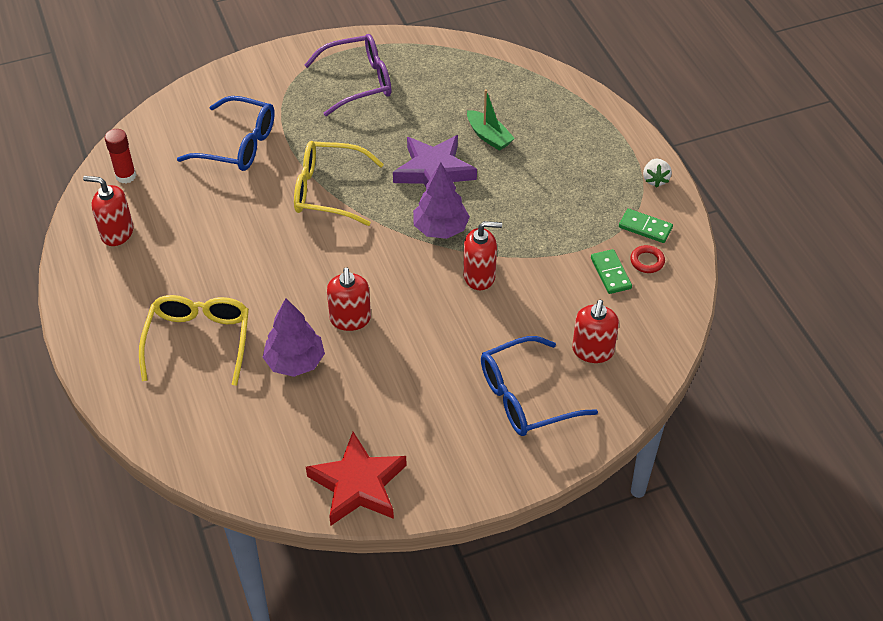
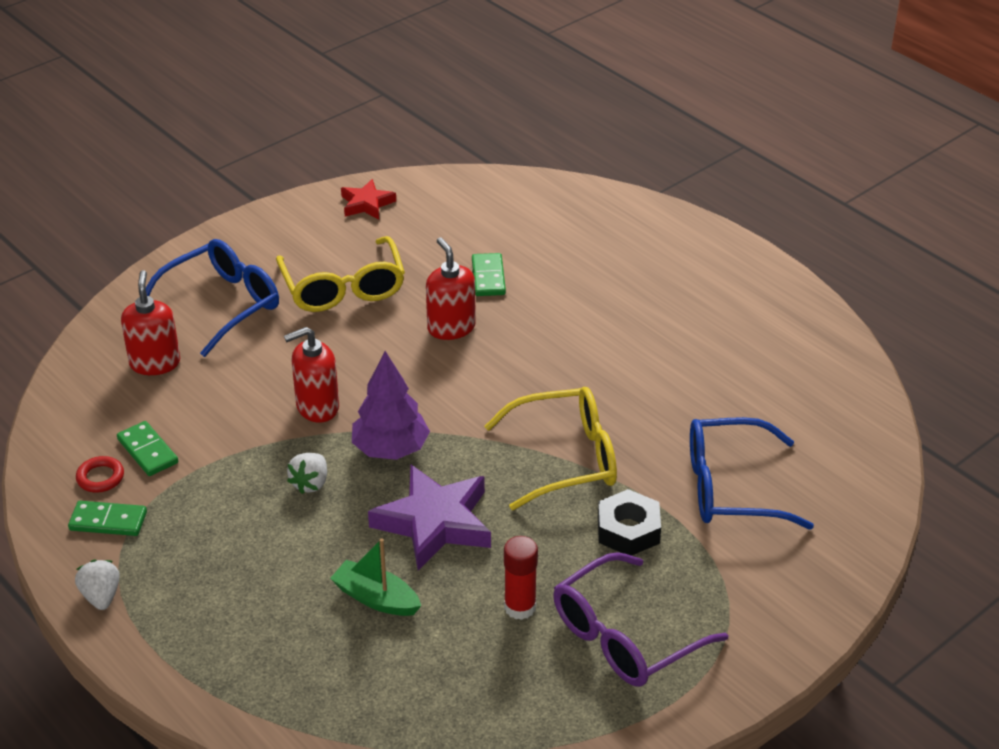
camera: 160 degrees right, 10 degrees down
(117, 233) = (787, 345): red soap dispenser -> none
(126, 176) = (840, 410): red glue stick -> red glue stick (520, 607)
(199, 341) = (603, 270): yellow glasses -> yellow glasses (343, 287)
(295, 362) = (488, 277): purple tree -> green domino
(318, 136) = (628, 530): none -> black nut
(358, 485) = (366, 204): red star -> red star, size x0.56
(504, 218) = (310, 483): none -> white strawberry

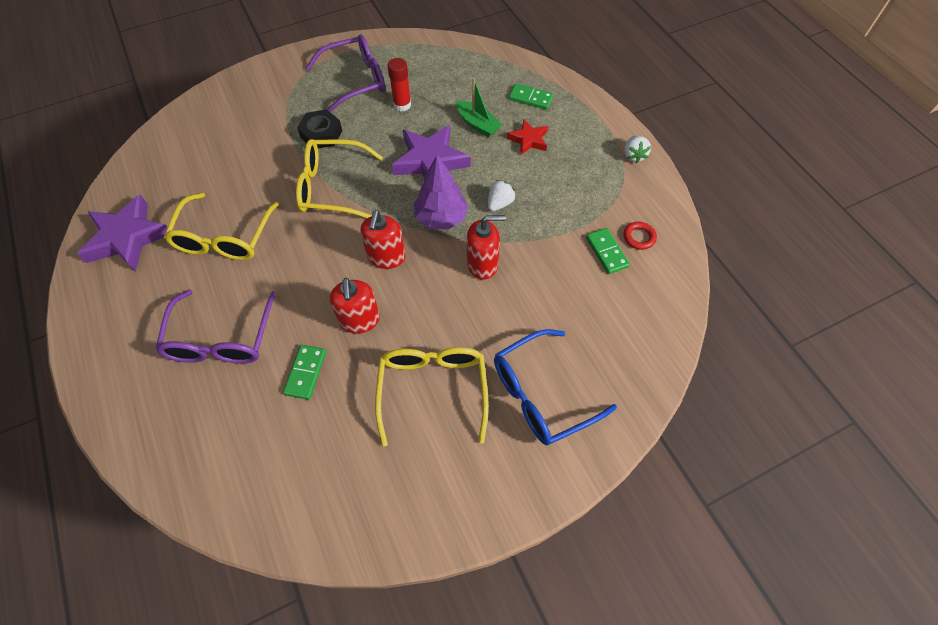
camera: 165 degrees left, 20 degrees up
(108, 521) = (632, 203): green domino -> green domino (530, 98)
(155, 363) = (601, 337): red soap dispenser -> red soap dispenser (386, 257)
(366, 204) = (377, 516): red star -> red star (528, 140)
(600, 286) = (221, 338): none -> purple glasses
(671, 374) = (224, 237): none -> yellow glasses
(732, 488) = (246, 147): blue glasses -> none
(794, 351) = (127, 238): none -> purple star

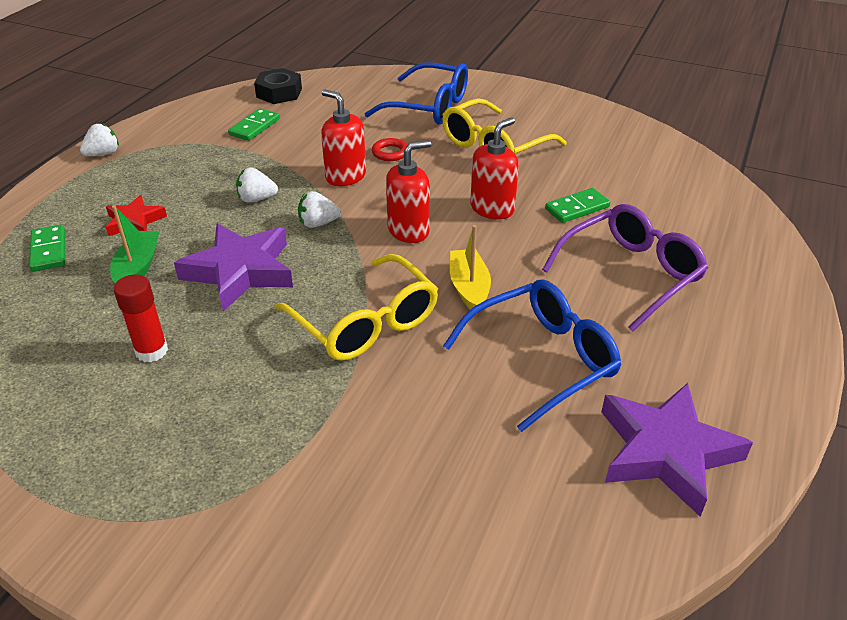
camera: 130 degrees left, 20 degrees down
(224, 237) = (541, 360): yellow glasses -> blue glasses
(305, 248) = (469, 288): none -> yellow boat
(321, 134) = (286, 394): black nut -> black nut (279, 93)
(355, 81) = (132, 435): purple glasses -> none
(441, 218) = (318, 223): purple tree -> white strawberry
(639, 237) = (219, 119): red ring -> red ring (390, 153)

